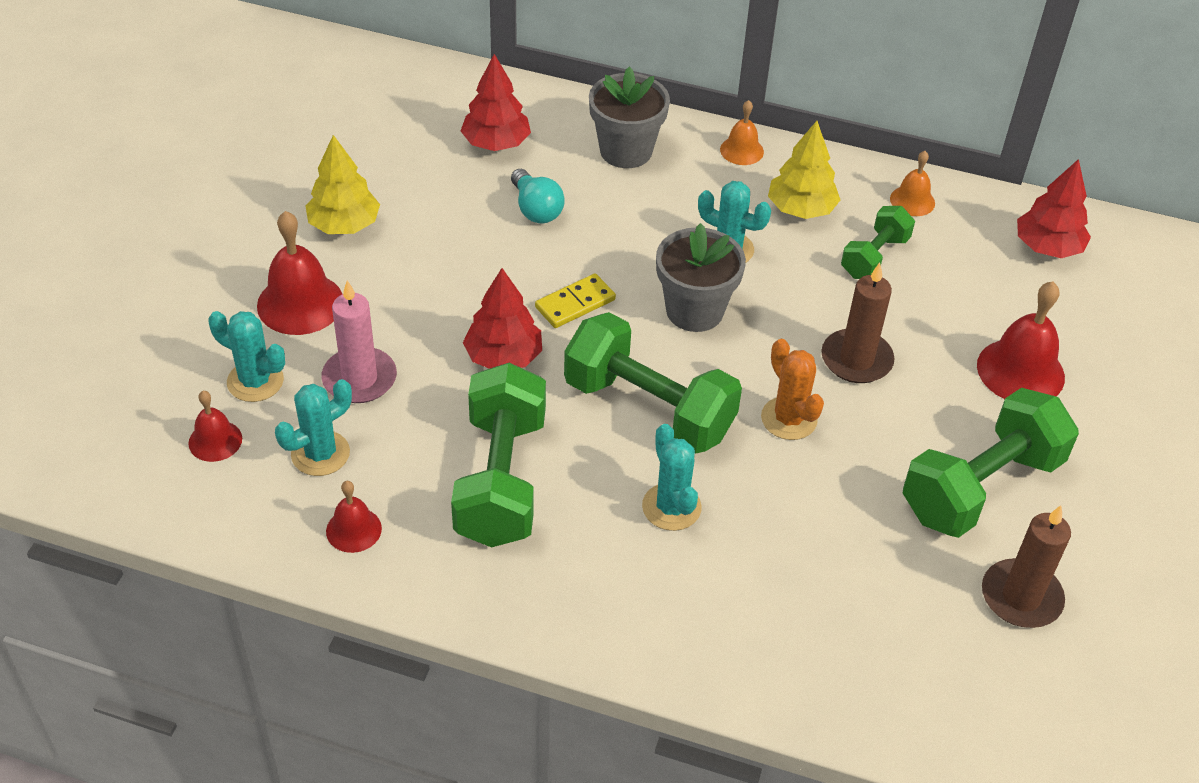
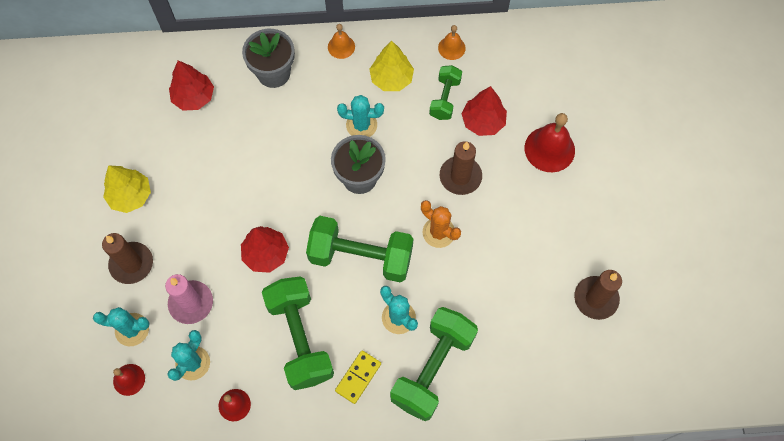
camera: 20 degrees left, 20 degrees up
(300, 303) = (131, 264): red bell -> brown candle
(536, 209) = (239, 139): turquoise light bulb -> none
(575, 303) = (290, 200): yellow domino -> yellow domino (358, 377)
(981, 487) = (554, 236): green dumbbell -> green dumbbell (433, 368)
(1047, 247) = (536, 54): red tree -> red tree (483, 121)

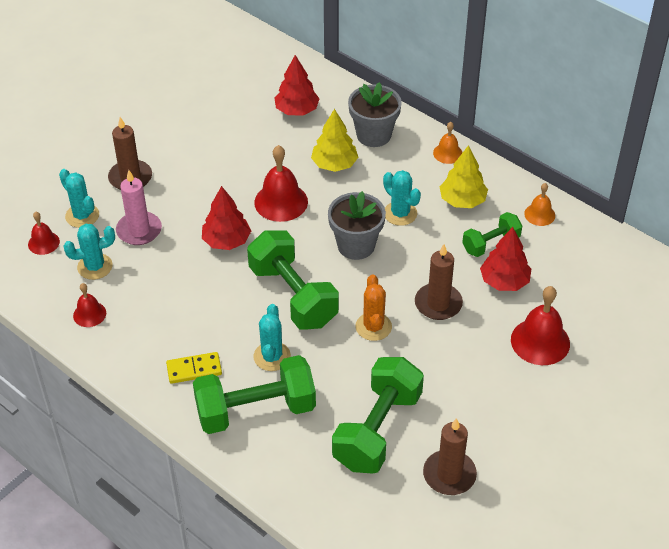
camera: 45 degrees right, 20 degrees down
(130, 196) = (180, 138): yellow tree -> yellow tree (334, 164)
(269, 187) = (281, 202): none -> red bell
(300, 338) = (184, 311): green dumbbell -> green dumbbell (377, 430)

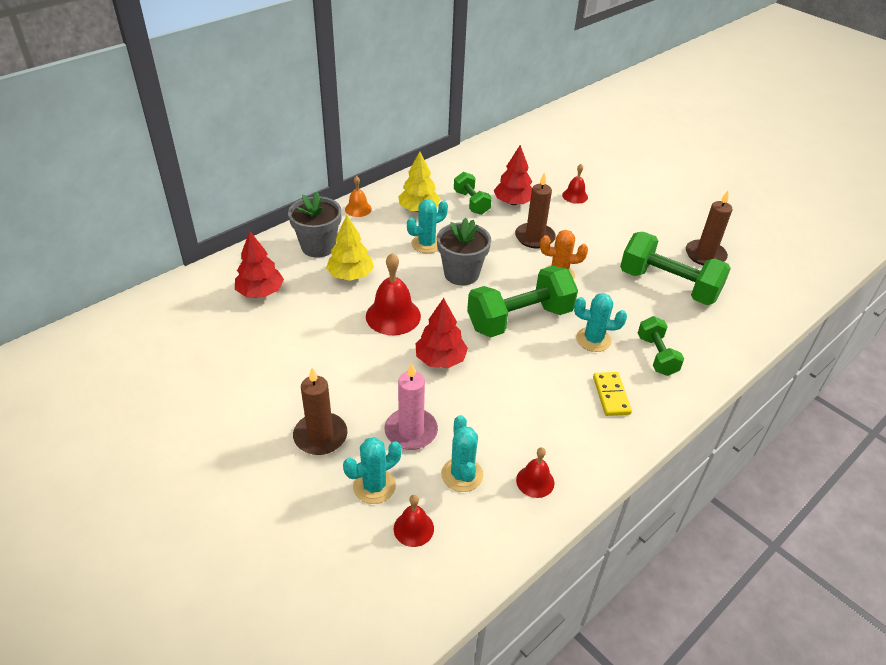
camera: 85 degrees left, 5 degrees down
(256, 410) = (656, 355): green dumbbell -> green dumbbell, size x0.56
(539, 214) = (443, 176): orange bell -> none
(540, 341) = (575, 196): red bell -> red bell, size x0.57

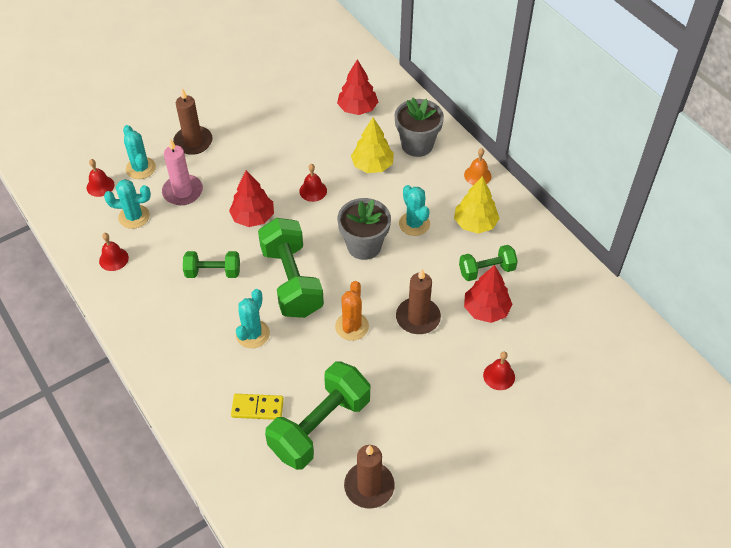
camera: 100 degrees right, 10 degrees up
(393, 316) = (313, 191): red bell -> red bell, size x0.57
(611, 395) = (182, 330): yellow domino -> yellow domino (257, 408)
(656, 355) = (220, 381): green dumbbell -> green dumbbell (213, 272)

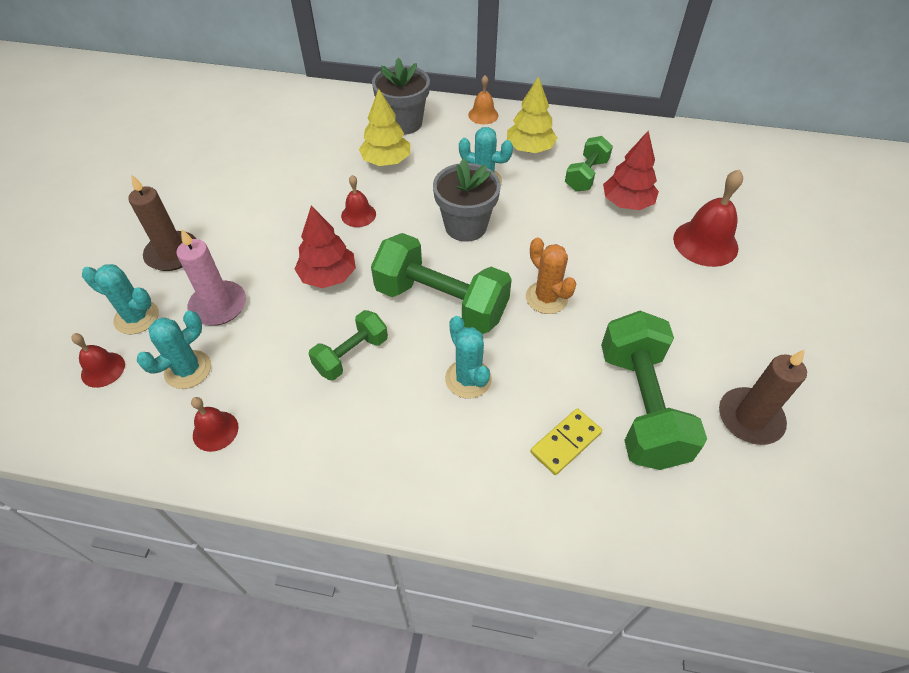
camera: 45 degrees left, 0 degrees up
(357, 108) = (313, 127): red tree -> none
(418, 318) = (587, 248): brown candle -> none
(499, 376) = (705, 243): red bell -> red bell, size x1.76

